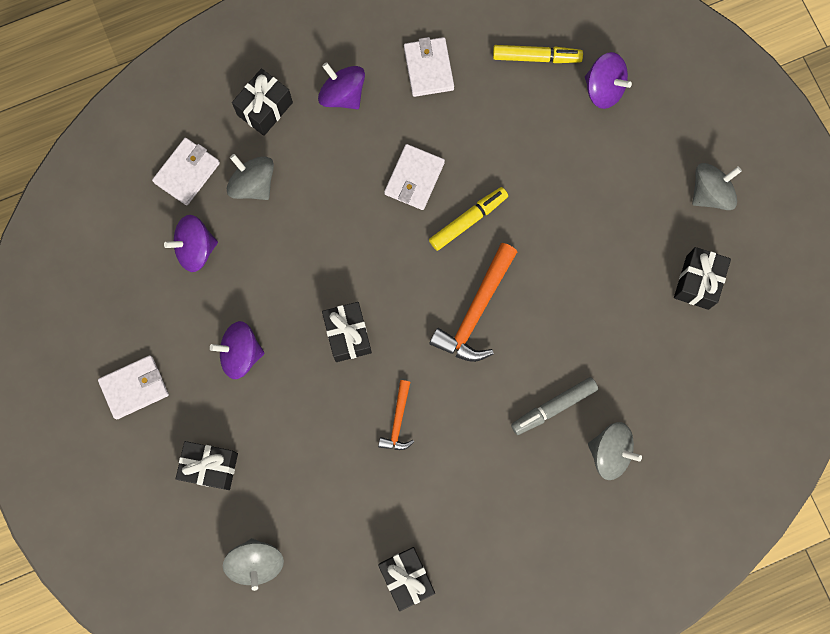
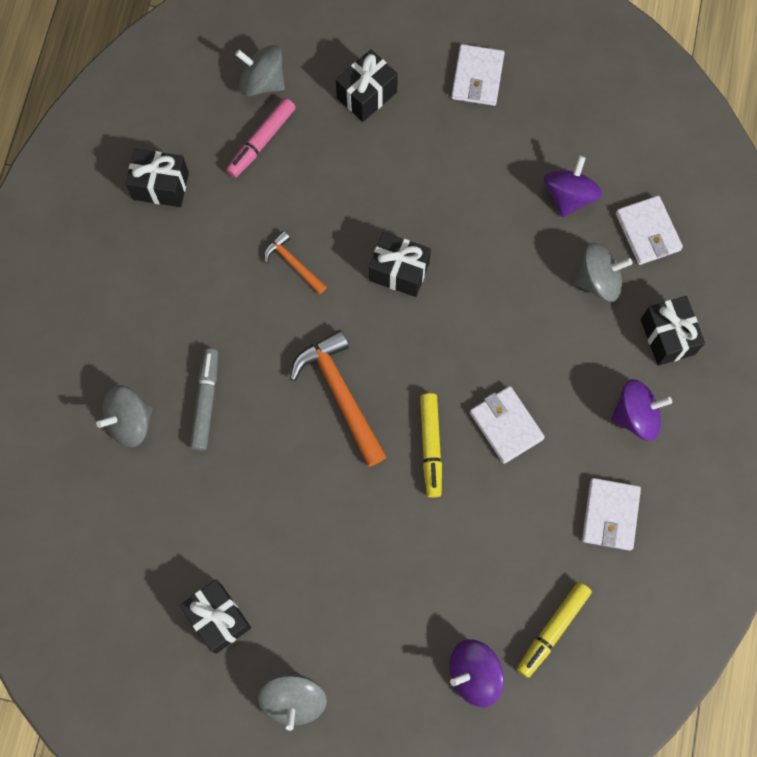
camera: 125 degrees right, 5 degrees down
(241, 353) = (446, 175): purple spinning top -> none
(310, 523) = (262, 141): none -> pink marker
(429, 68) = (610, 515): white wallet -> white wallet turned 75 degrees clockwise

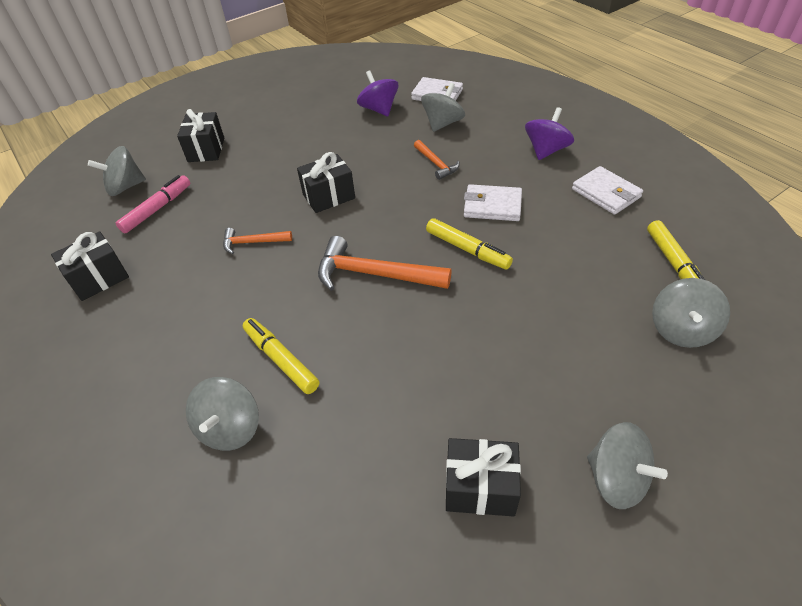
camera: 45 degrees left, 25 degrees down
(205, 402) = (281, 360): grey marker -> yellow marker
(262, 141) = (157, 209): pink marker -> pink marker turned 135 degrees counterclockwise
(474, 674) = (681, 329): purple spinning top -> grey spinning top
(477, 77) = (265, 106): white wallet -> none
(526, 327) = (436, 164): none -> orange hammer
(667, 337) = (508, 116): black gift -> none

